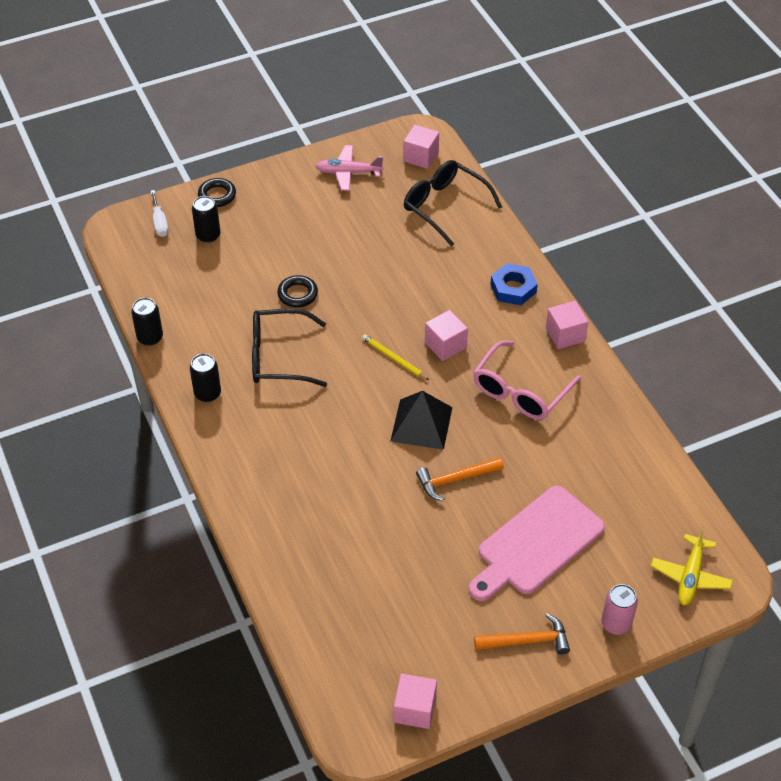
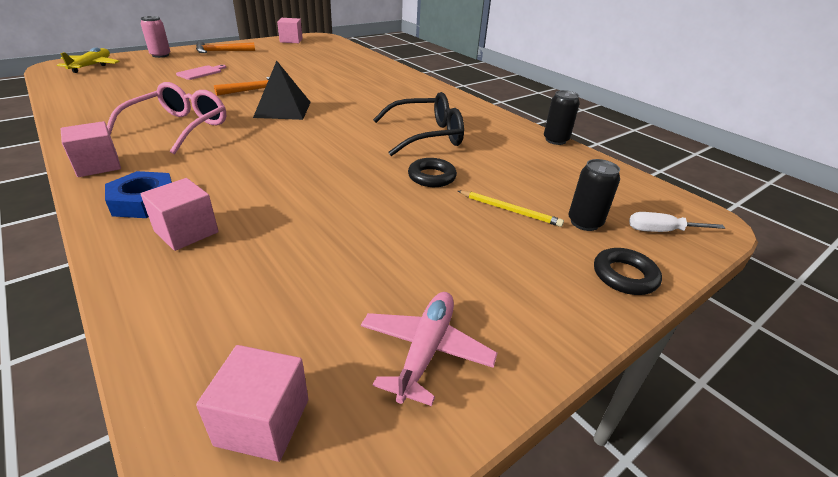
camera: 165 degrees right, 15 degrees down
(159, 223) = (661, 231): white screwdriver -> white screwdriver turned 60 degrees counterclockwise
(207, 393) = (475, 116): black can -> none
(348, 172) = (425, 350): pink plane -> pink plane turned 60 degrees counterclockwise
(394, 359) = (310, 140): yellow pencil -> yellow pencil (509, 210)
(445, 206) = (222, 303): black glasses -> none
(445, 345) = (252, 151): pink cube -> pink cube (186, 232)
(536, 544) = (201, 72): pink cutting board -> pink cutting board, size x0.44

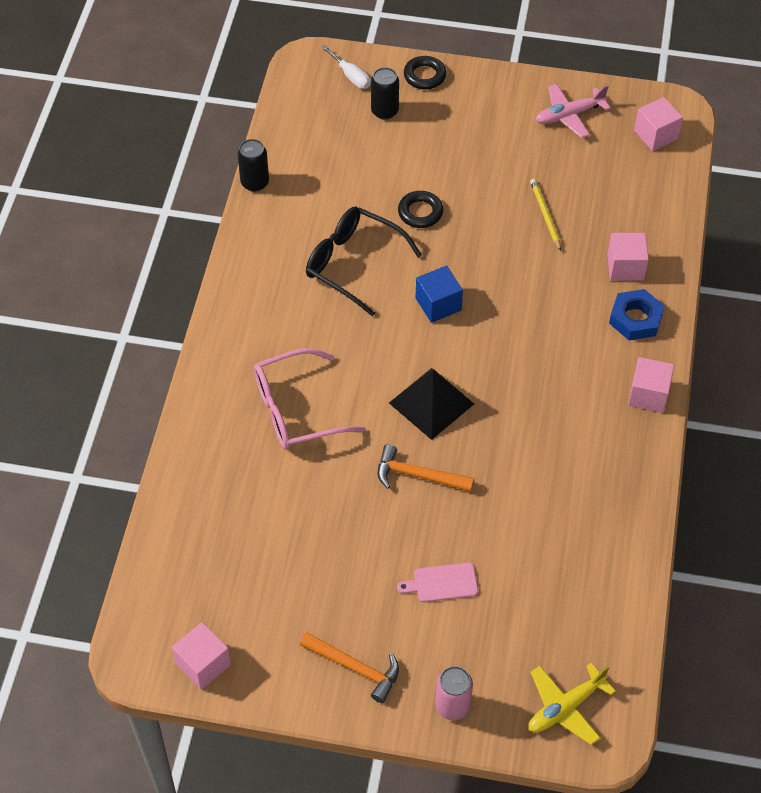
camera: 130 degrees left, 20 degrees up
(178, 128) = (555, 426): pink glasses -> pink glasses (297, 410)
(339, 142) = (438, 304): none -> blue cube
(509, 210) = (414, 150): yellow pencil -> yellow pencil (545, 215)

